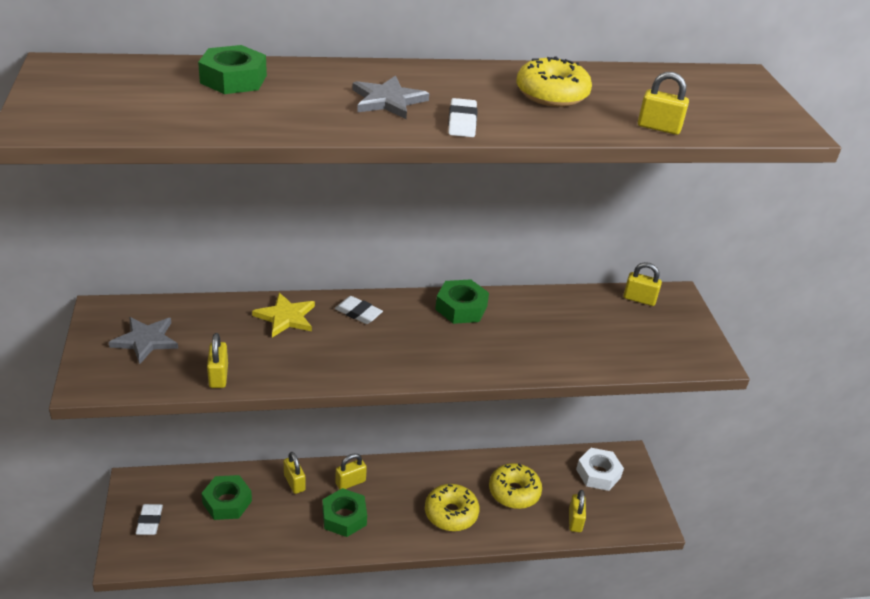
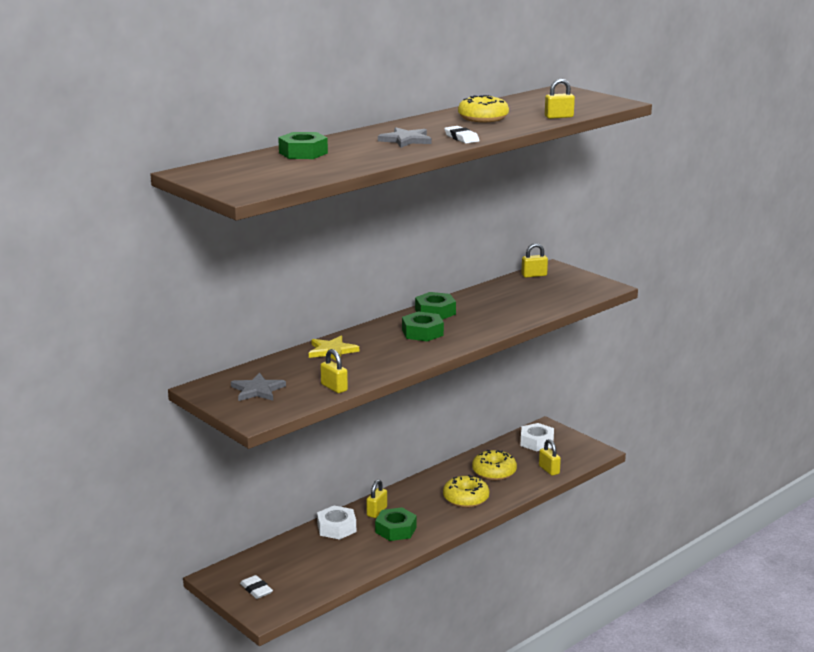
camera: 30 degrees left, 15 degrees down
(227, 502) = (301, 557): green nut -> green nut (422, 332)
(294, 483) = (336, 528): yellow padlock -> white nut
(358, 313) = (375, 334): white eraser -> none

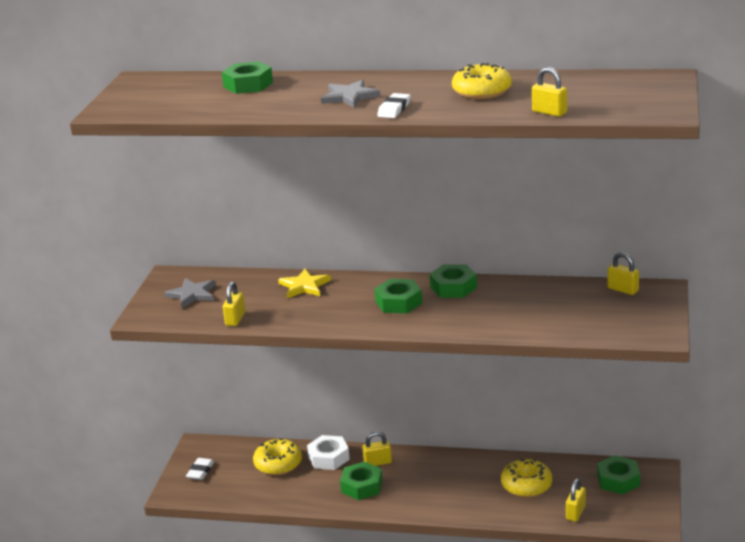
camera: 55 degrees right, 5 degrees up
(466, 499) = (459, 494): yellow donut -> yellow donut (278, 464)
(537, 442) = (618, 480): white nut -> green nut

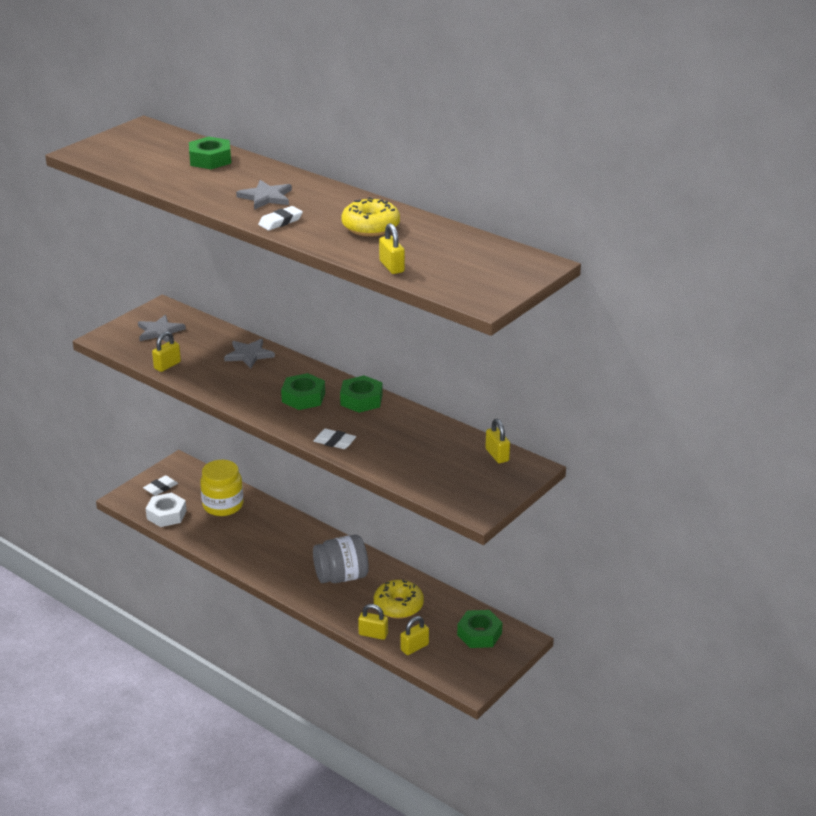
camera: 25 degrees right, 5 degrees up
(278, 464) = (223, 505): yellow donut -> yellow jar
(304, 286) = (249, 355): yellow star -> grey star
(329, 458) = (266, 516): white nut -> white nut (166, 515)
(362, 486) = (268, 551): green nut -> none
(378, 462) = (299, 536): yellow padlock -> yellow padlock (373, 634)
(451, 481) = (341, 576): none -> grey jar
(472, 326) = (334, 442): none -> white eraser

